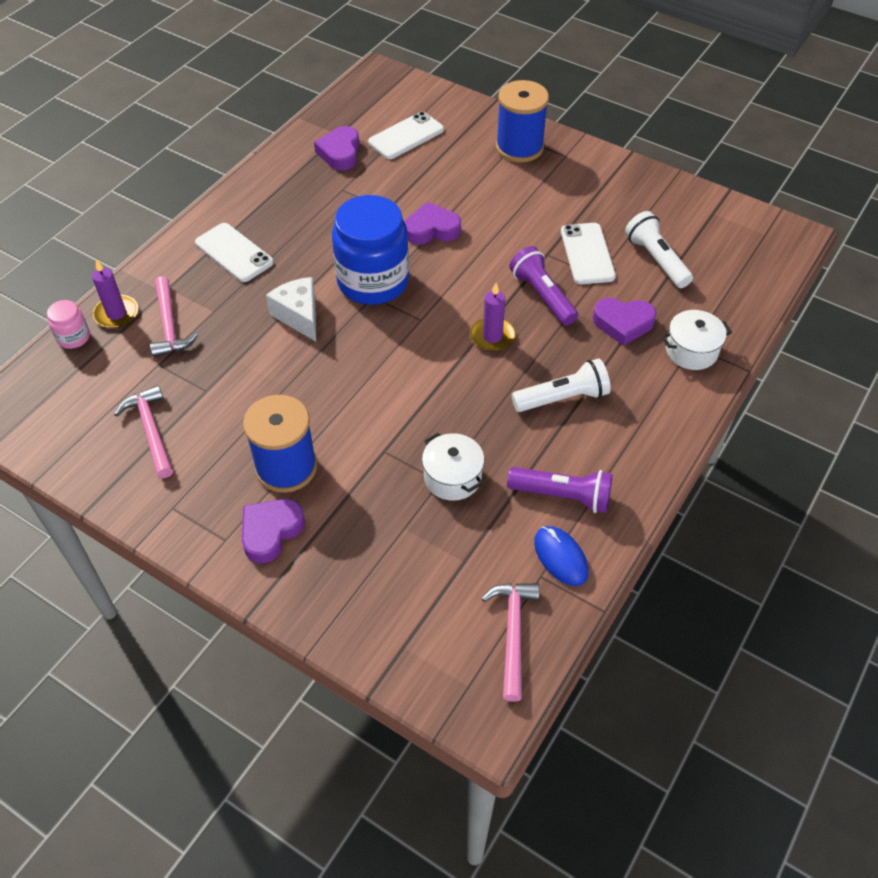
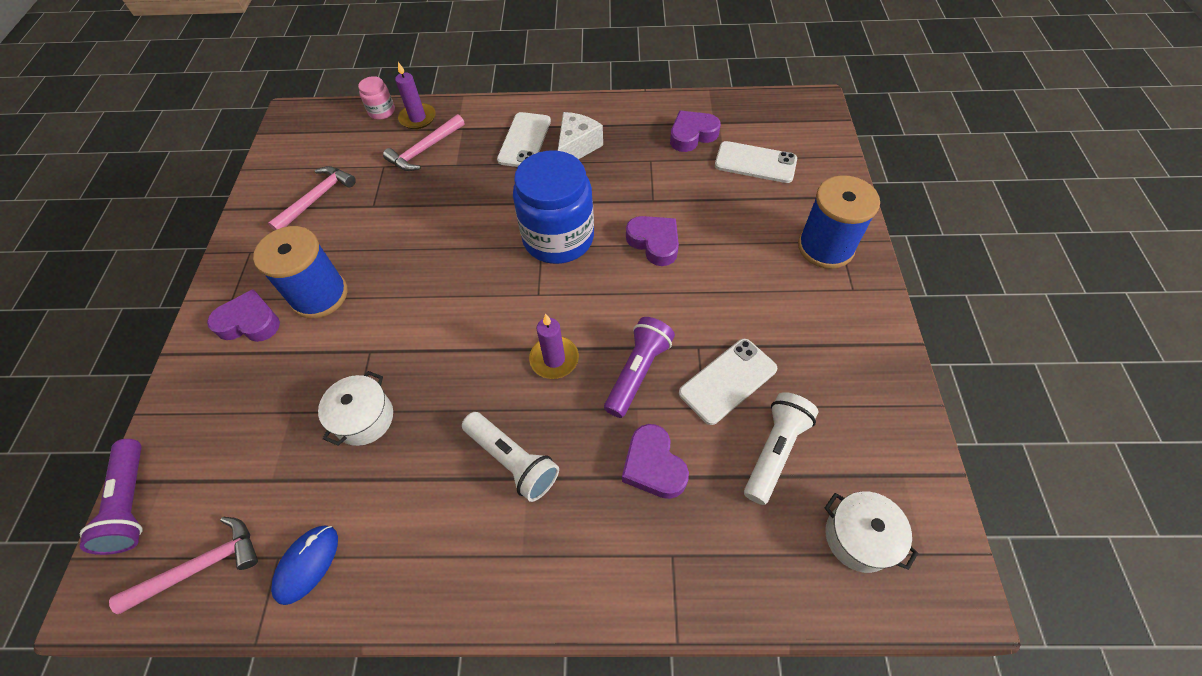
camera: 60 degrees right, 5 degrees up
(299, 316) = (485, 214): white cheese -> white cheese (577, 147)
(563, 496) = (385, 526): purple flashlight -> purple flashlight (131, 503)
(691, 351) = (663, 558): white pot -> white pot (858, 537)

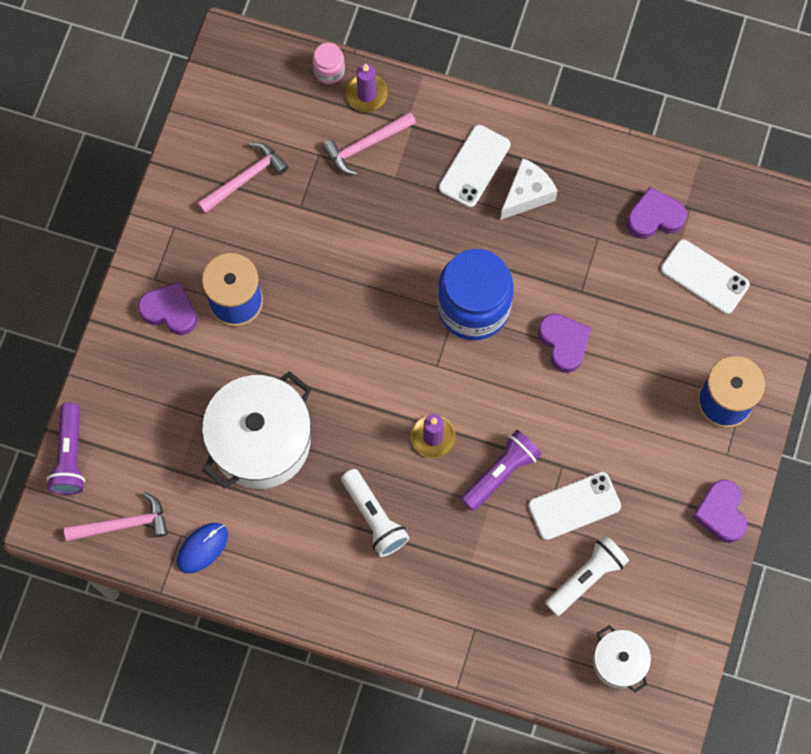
camera: 15 degrees right, 15 degrees up
(364, 418) = (260, 441): white pot -> white pot, size x1.95
(653, 465) = (485, 558): purple heart -> purple heart (721, 513)

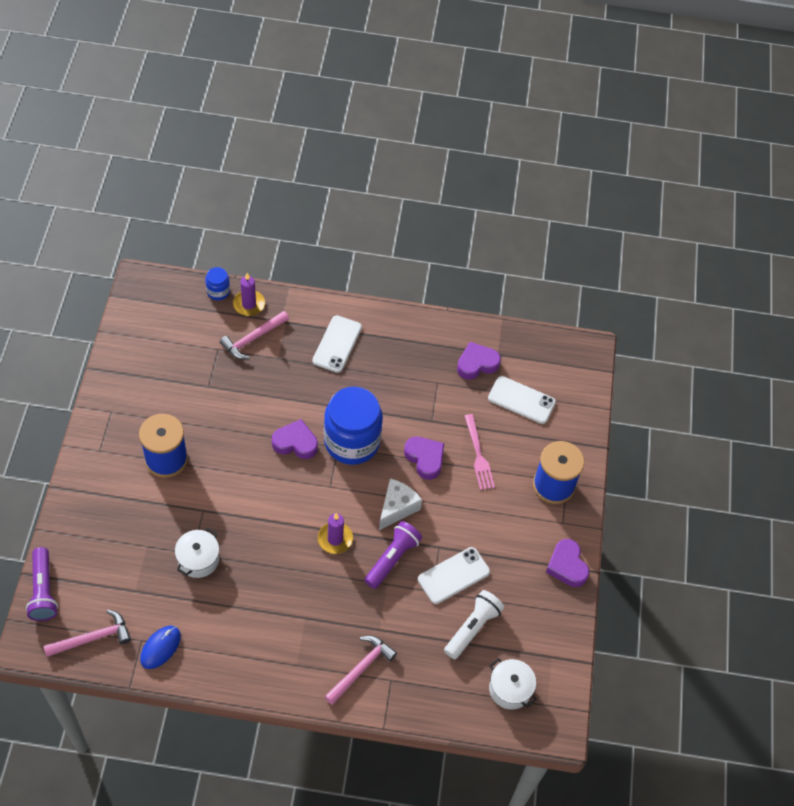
camera: 15 degrees left, 15 degrees down
(170, 311) = (114, 472): purple heart -> purple heart (295, 443)
(245, 178) = (163, 371): pink hammer -> pink hammer (361, 668)
(260, 441) = (198, 559): white pot -> white pot, size x0.51
(329, 71) = (218, 291): pink jar -> blue jar
(374, 517) = (297, 605): white flashlight -> none
(527, 194) = (379, 359): white cheese -> white cheese (397, 508)
(634, 347) = (478, 455): none -> pink fork

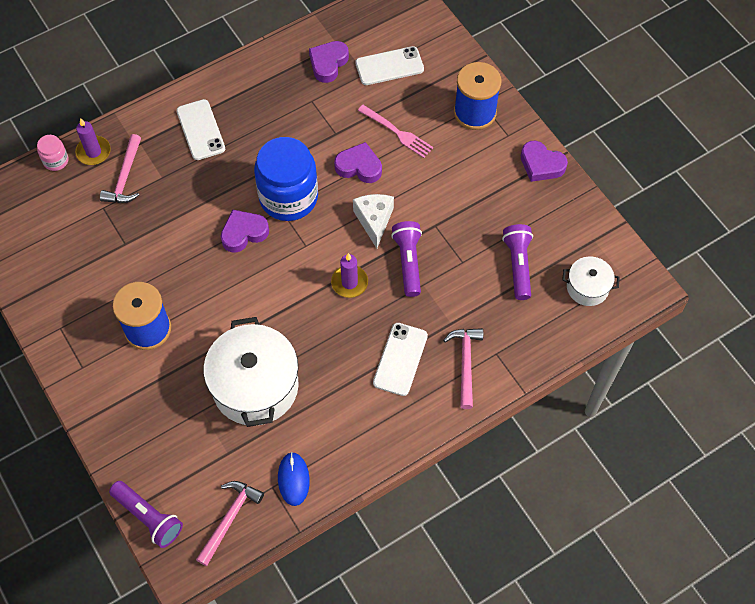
camera: 35 degrees left, 5 degrees up
(198, 559) = (255, 386): white pot -> white pot, size x1.95
(218, 291) = (56, 161): blue jar -> pink jar
(453, 575) = (466, 238): white phone -> white phone (400, 359)
(472, 628) = (518, 265): white flashlight -> purple flashlight

